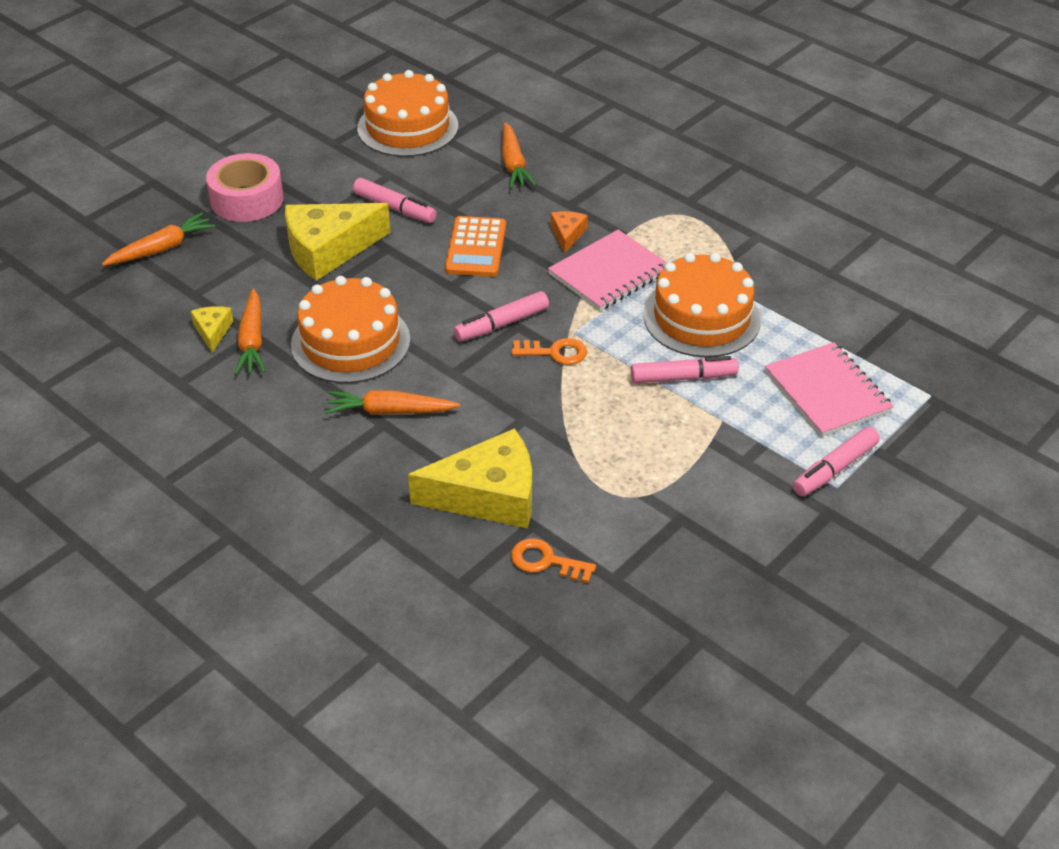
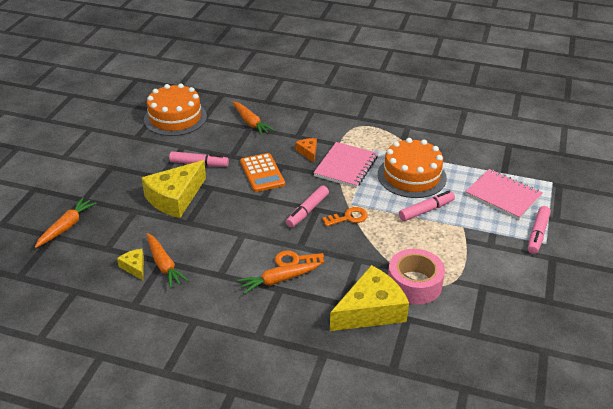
camera: 25 degrees left, 5 degrees down
(247, 199) = (103, 183): pink tape -> pink tape (414, 284)
(350, 342) = (226, 247): orange cake -> none
(546, 561) = (430, 337): orange key -> orange key (295, 260)

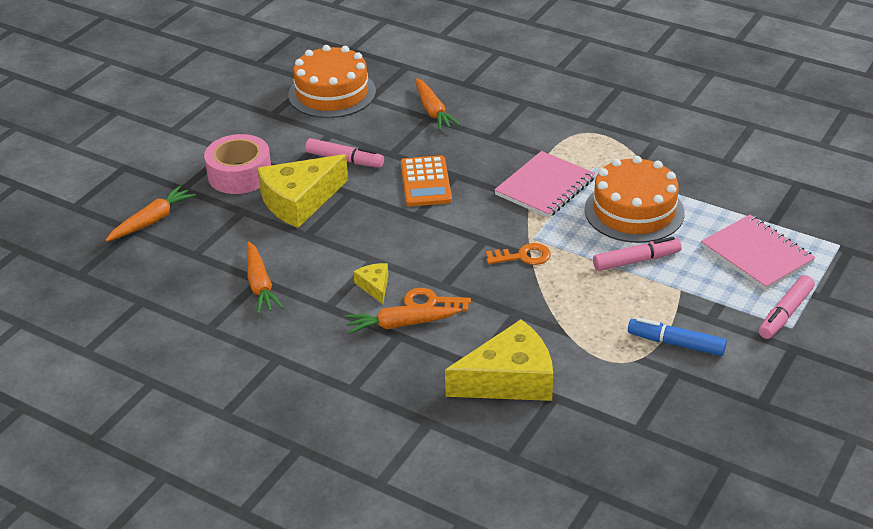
camera: 15 degrees right, 0 degrees up
(134, 267) = (222, 282): yellow cheese -> yellow cheese (374, 286)
(307, 211) = (470, 240): pink marker -> none
(308, 152) = (499, 161): orange cheese -> none
(414, 284) = (581, 355): pink tape -> pink tape (239, 174)
(475, 266) = (676, 343): none -> blue marker

